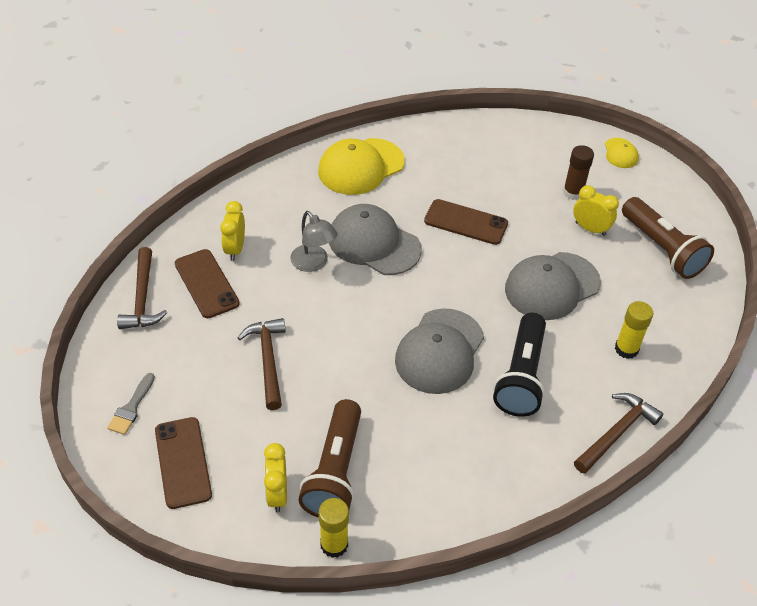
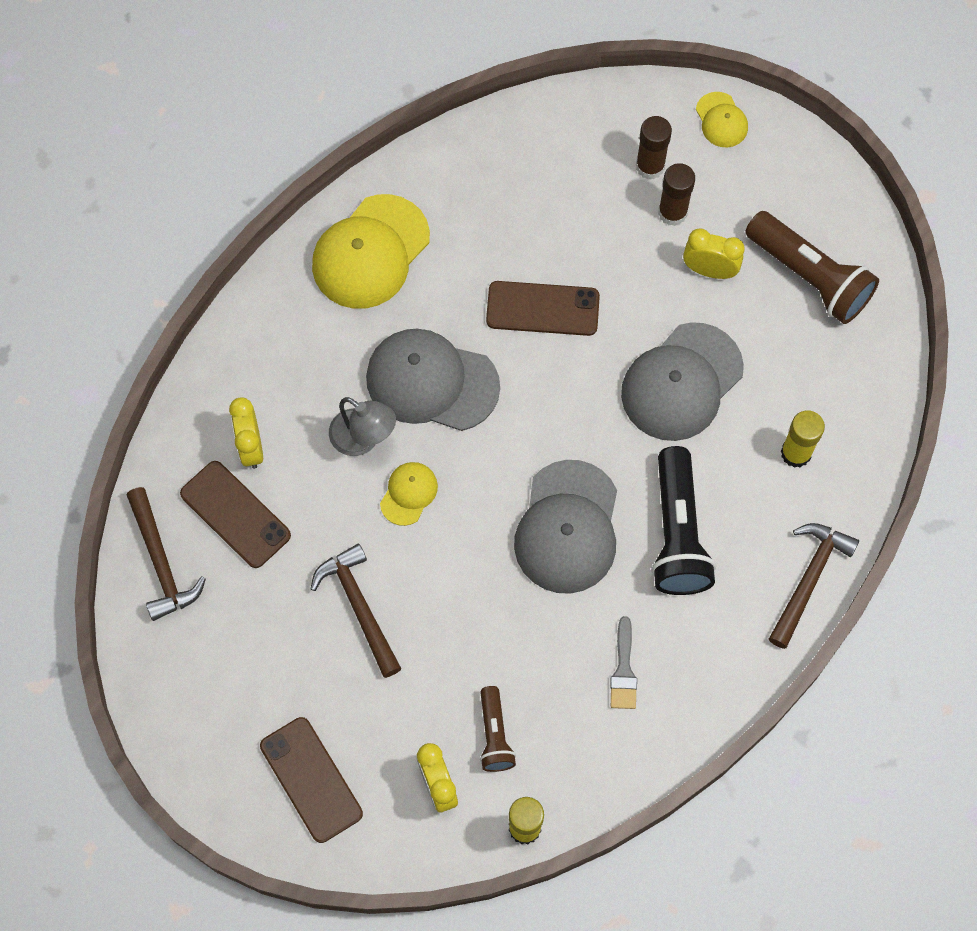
camera: 15 degrees left, 20 degrees up
(131, 408) = (218, 726): grey brush -> grey brush (624, 670)
(332, 302) = (408, 494): none -> yellow cap
(335, 471) = (494, 735): brown flashlight -> brown flashlight, size x0.55
(564, 166) = (650, 166): none -> brown glue stick

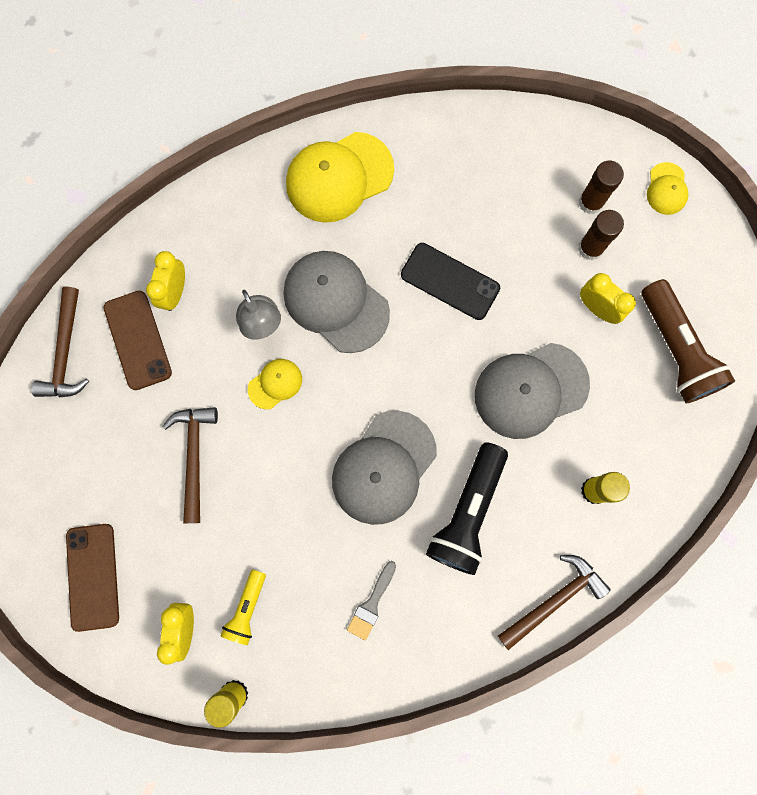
camera: 25 degrees right, 10 degrees up
(494, 735) = (247, 608): brown flashlight -> yellow flashlight
(542, 308) = (450, 281): brown phone -> black phone

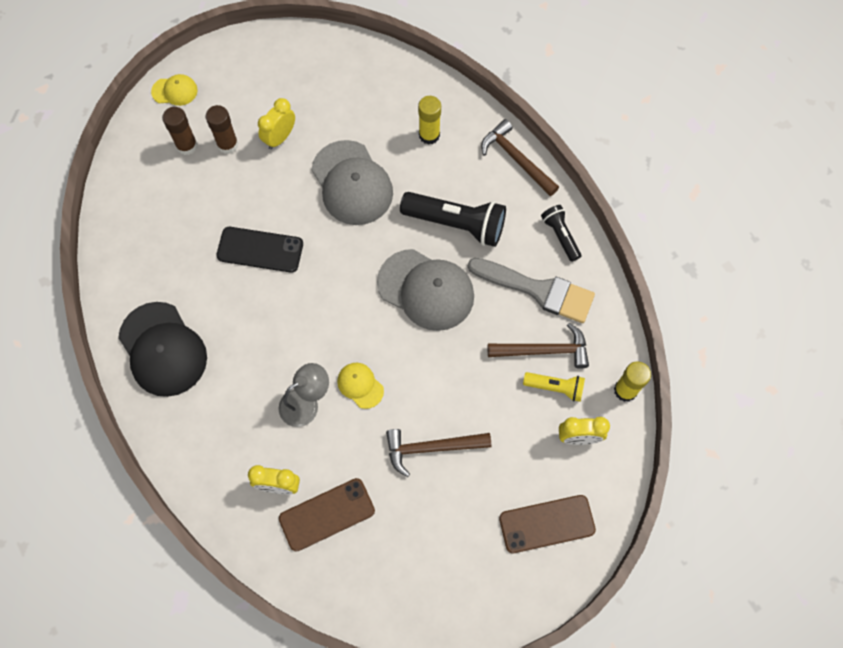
camera: 95 degrees left, 10 degrees down
(65, 352) = (342, 583): brown hammer -> brown hammer (544, 350)
(336, 302) = (282, 341): grey cap -> none
(339, 177) = (163, 349): yellow cap -> black cap
(371, 604) = (538, 290): grey brush -> grey brush, size x1.94
(442, 642) = (560, 235): none -> black flashlight
(450, 281) = (260, 249): black phone -> black phone turned 75 degrees clockwise
(676, 350) = (312, 82): brown flashlight -> none

